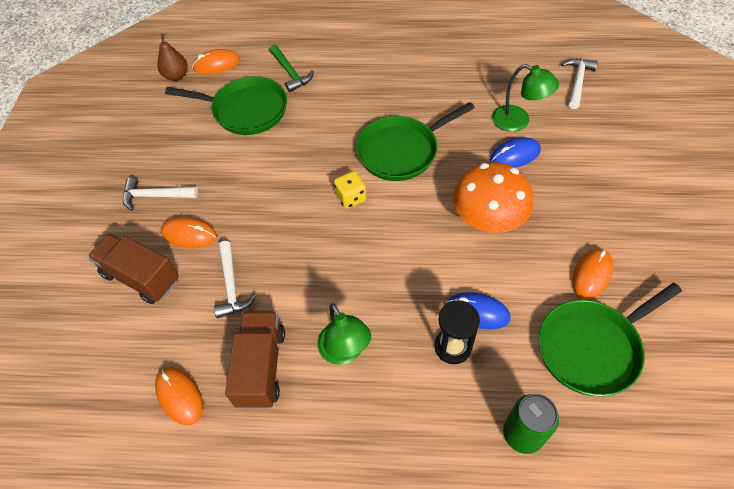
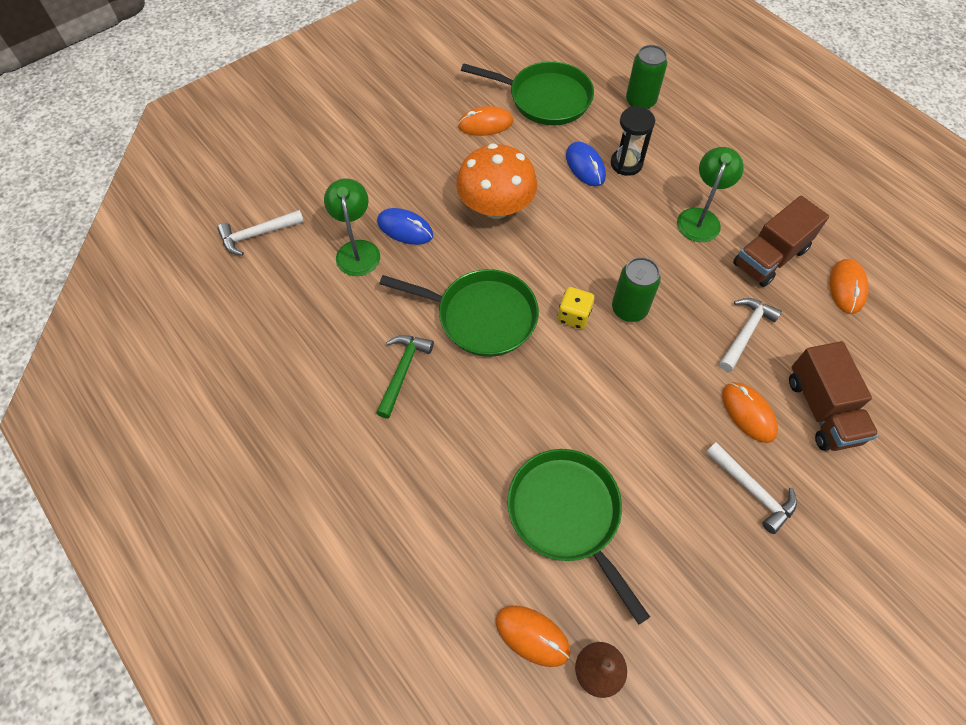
camera: 135 degrees left, 5 degrees up
(290, 73) = (467, 520): green hammer -> green hammer (403, 371)
(322, 232) = (629, 309): none -> green can

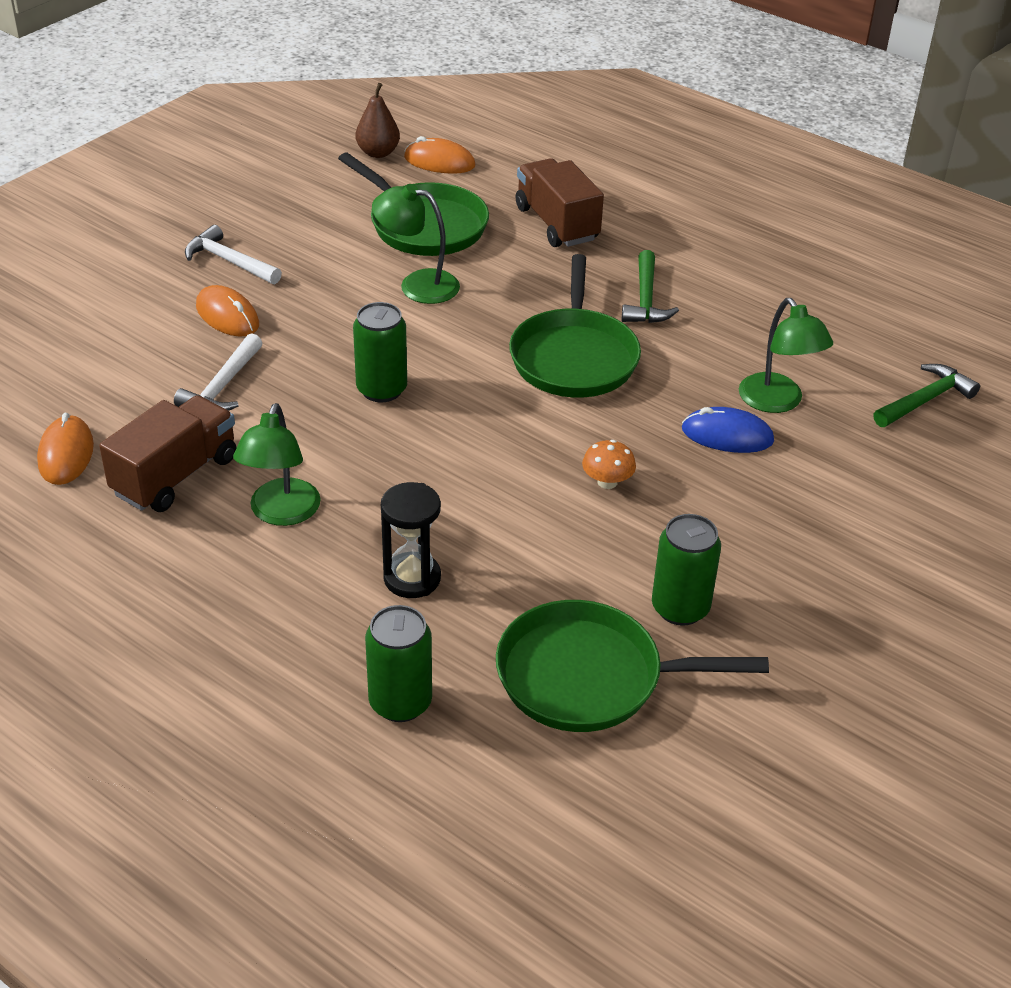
camera: 165 degrees right, 20 degrees down
(257, 235) = (925, 400): white hammer -> green hammer
(482, 316) = (574, 357): green pan -> green pan turned 90 degrees counterclockwise
(485, 124) = (680, 608): orange mouse -> green can
(496, 207) = (607, 482): orange mushroom -> orange mushroom, size x0.43
(574, 316) = (454, 373): yellow dice -> none
(585, 166) = (482, 563): blue mouse -> none
(586, 425) = (417, 285): none -> green lamp
(822, 409) = (136, 329): brown truck -> brown truck (557, 224)

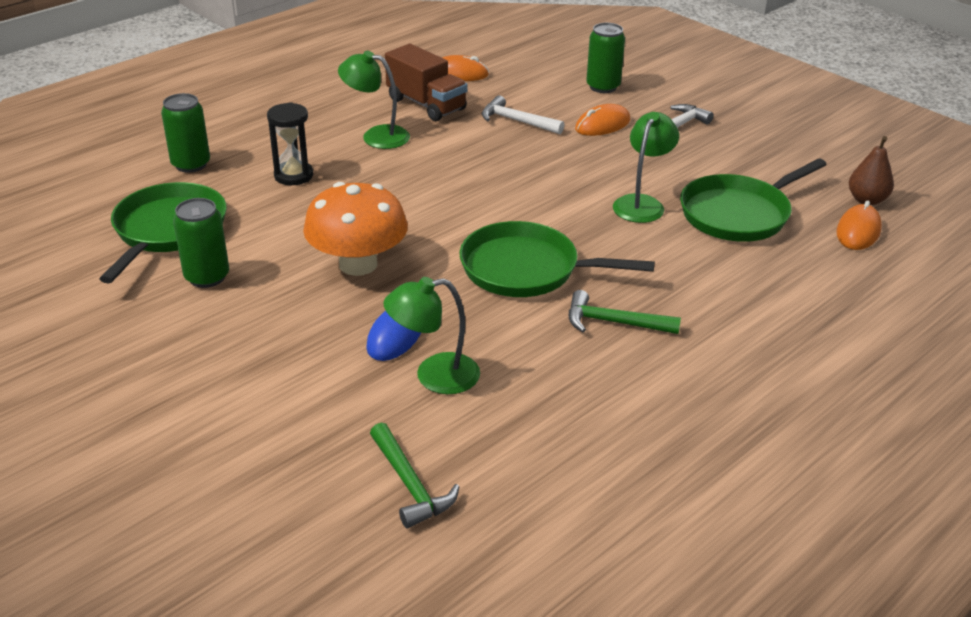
camera: 100 degrees right, 5 degrees down
(381, 389) = (500, 178): green can -> green can (603, 87)
(557, 224) = (750, 287): brown truck -> none
(607, 482) = (358, 264): orange mushroom -> orange mushroom, size x2.33

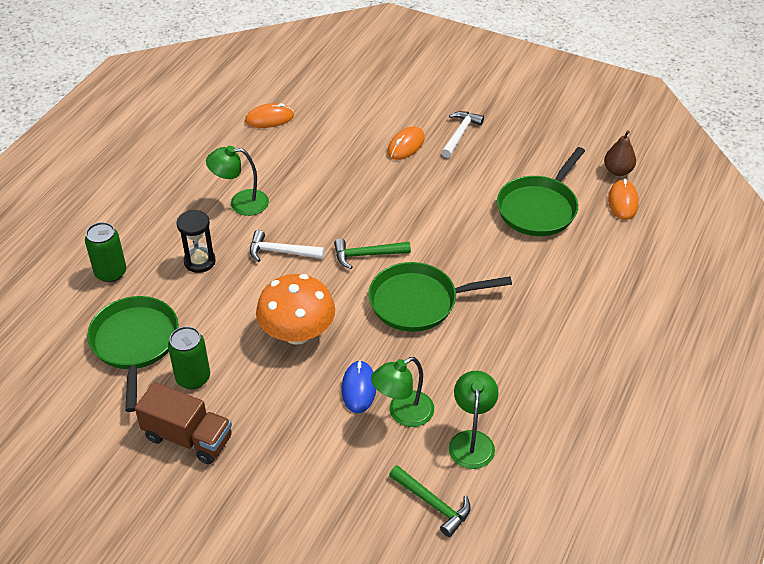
camera: 20 degrees left, 10 degrees up
(426, 104) = (261, 159): brown truck -> brown truck (188, 438)
(516, 121) = (340, 158): white hammer -> white hammer (281, 252)
(603, 87) = (387, 105): green can -> none
(613, 322) = (498, 331): green hammer -> green hammer (366, 255)
(642, 203) = (469, 217): green lamp -> green lamp (472, 441)

